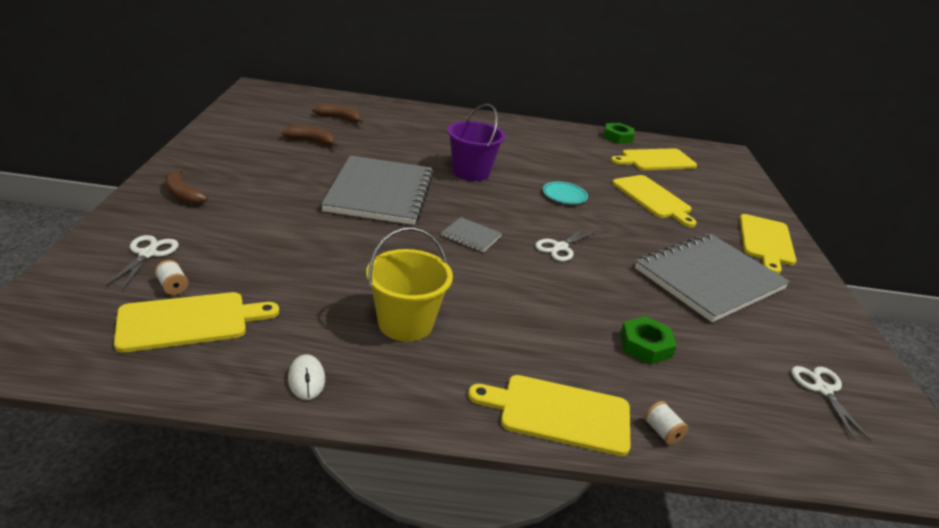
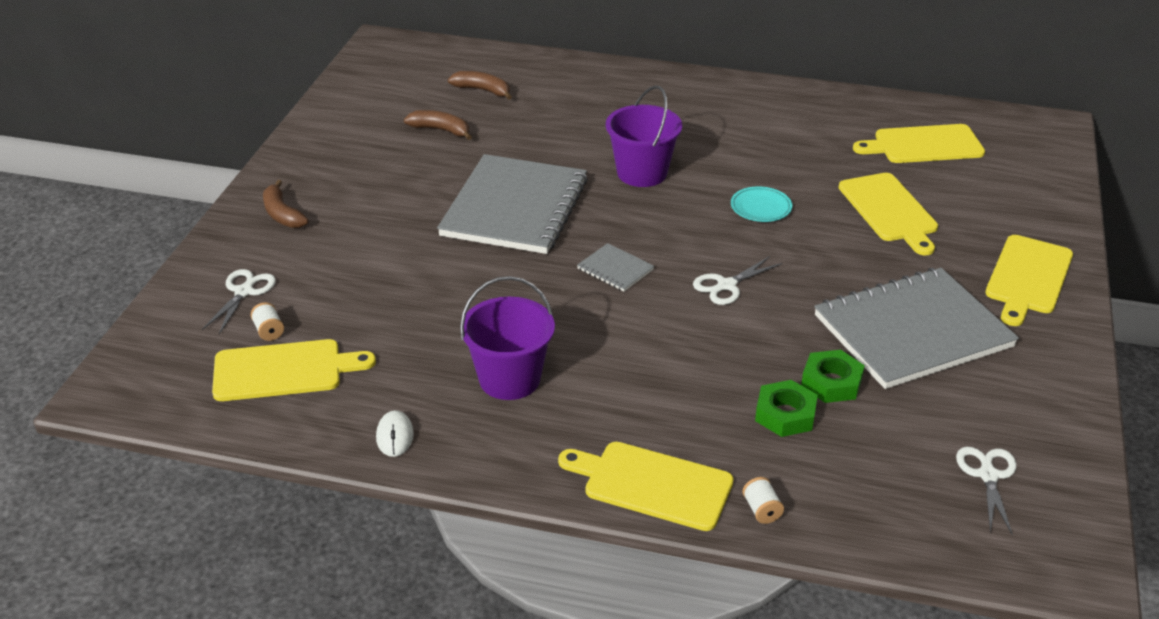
camera: 15 degrees right, 5 degrees up
(405, 323) = (509, 379): yellow bucket -> purple bucket
(617, 137) = (881, 105): green nut -> green nut (831, 382)

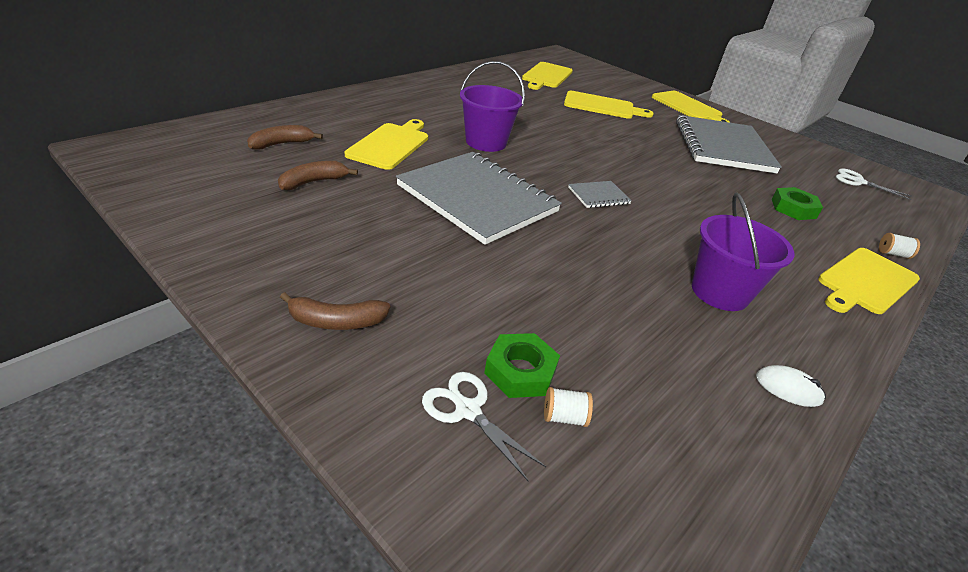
camera: 65 degrees left, 0 degrees up
(283, 370) = (648, 432): yellow cutting board -> yellow cutting board (390, 145)
(726, 285) = (645, 171): white scissors -> none
(761, 208) = (567, 130): turquoise plate -> none
(831, 382) = (764, 184): green nut -> green nut (520, 371)

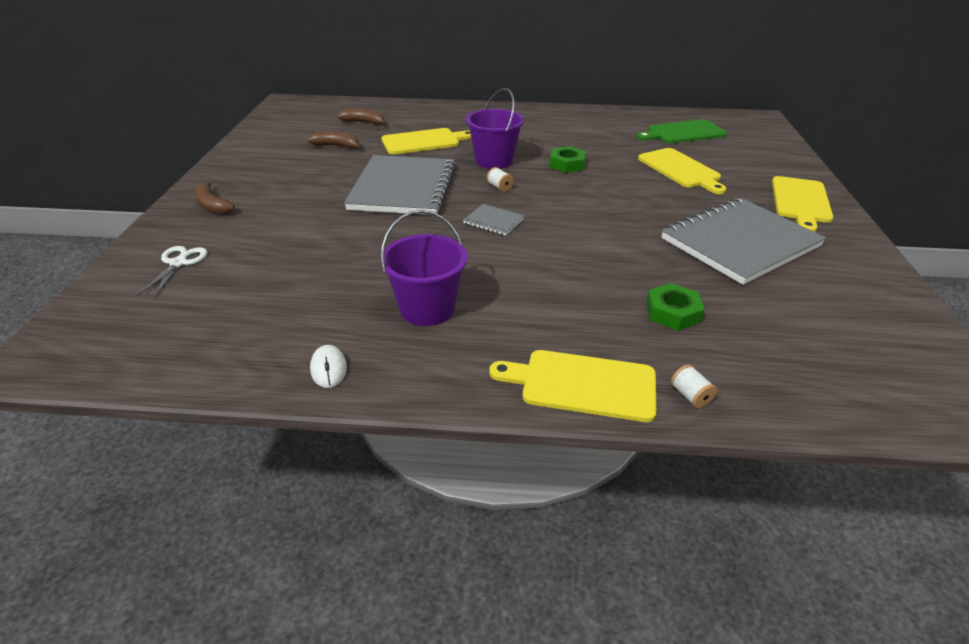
camera: 55 degrees right, 0 degrees up
(520, 371) = (228, 266): green nut -> green nut (567, 164)
(546, 76) = (683, 132): yellow cutting board -> green cutting board
(564, 417) = (201, 291): white spool -> white spool (499, 187)
(858, 182) = (863, 343): white scissors -> none

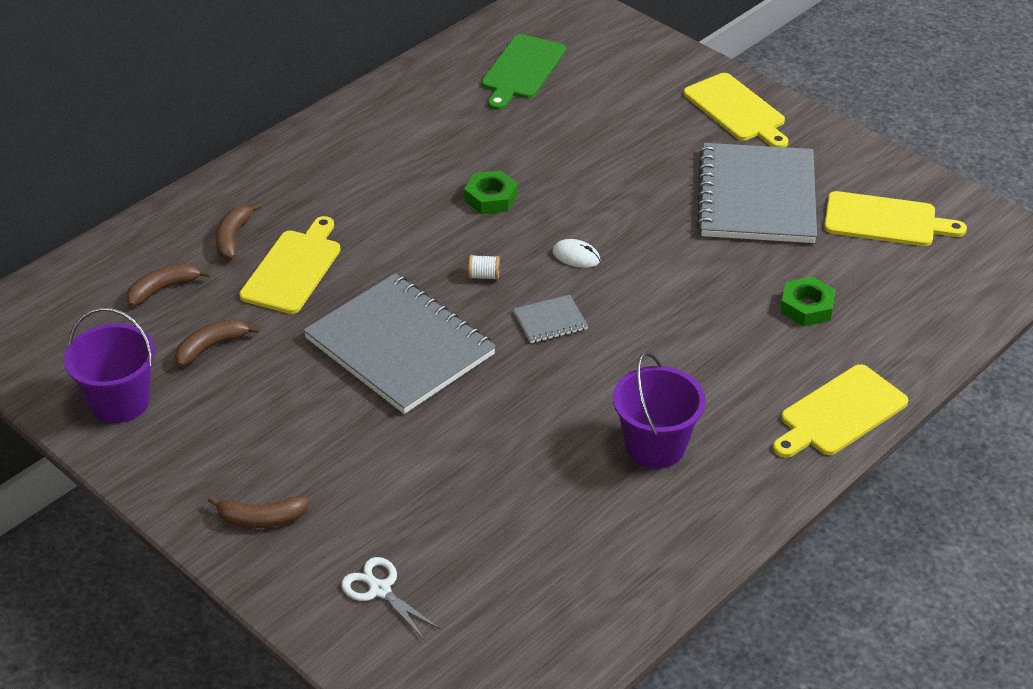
camera: 50 degrees left, 5 degrees up
(328, 368) = (682, 547): white mouse -> white mouse (576, 256)
(424, 122) = (233, 237): none -> brown banana
(494, 161) = (416, 244): purple bucket -> purple bucket (120, 402)
(680, 170) = (596, 133): yellow cutting board -> yellow cutting board (885, 220)
(690, 396) = (902, 367): white spool -> none

